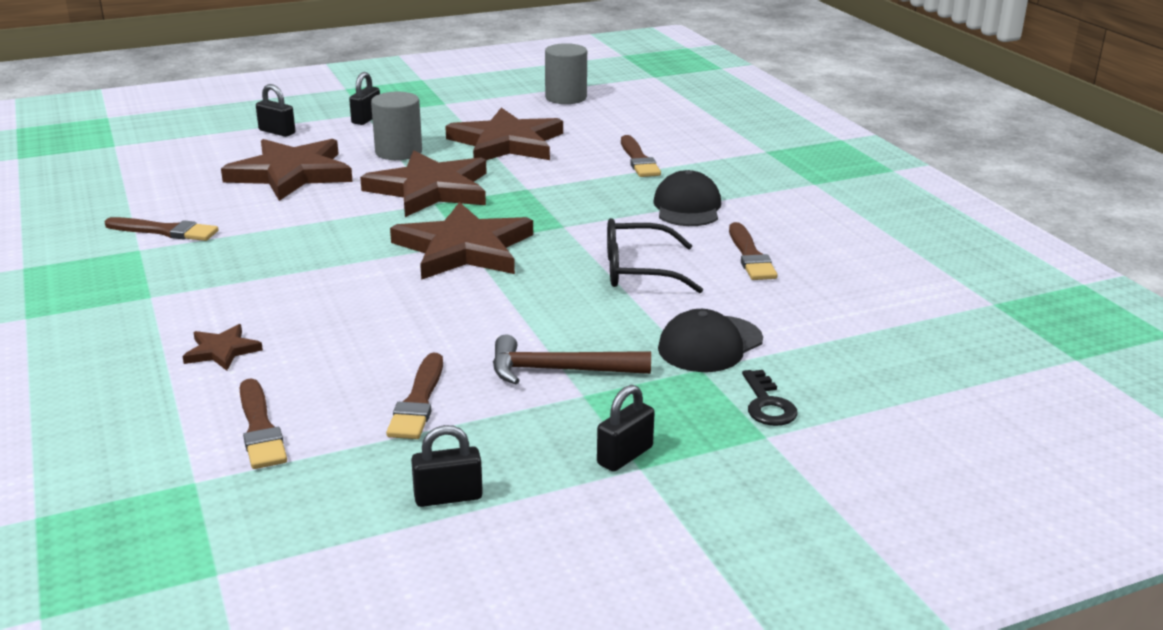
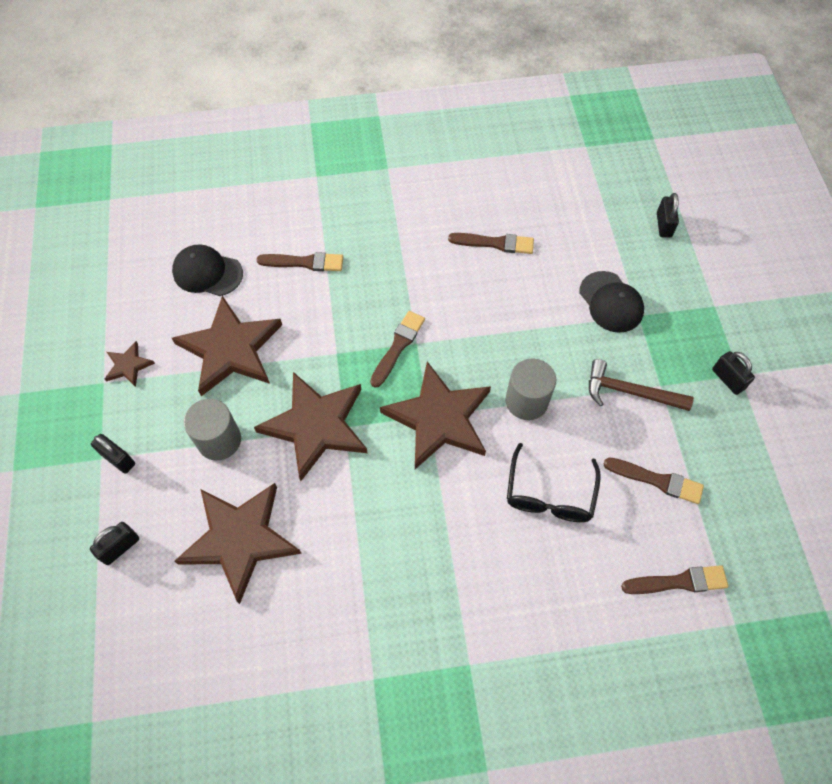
camera: 75 degrees left, 35 degrees up
(165, 231) = (340, 656): brown brush -> brown brush (398, 346)
(222, 351) = (570, 606): brown star -> brown star (128, 365)
(448, 497) = (761, 478): black padlock -> black padlock (663, 225)
(559, 370) = (630, 392): brown hammer -> brown hammer turned 90 degrees clockwise
(566, 97) = (134, 280): grey cylinder -> grey cylinder (526, 401)
(637, 271) = (502, 314): black glasses -> black glasses (549, 495)
(687, 207) = (406, 256): black cap -> black cap (207, 272)
(767, 404) = (682, 294): black key -> none

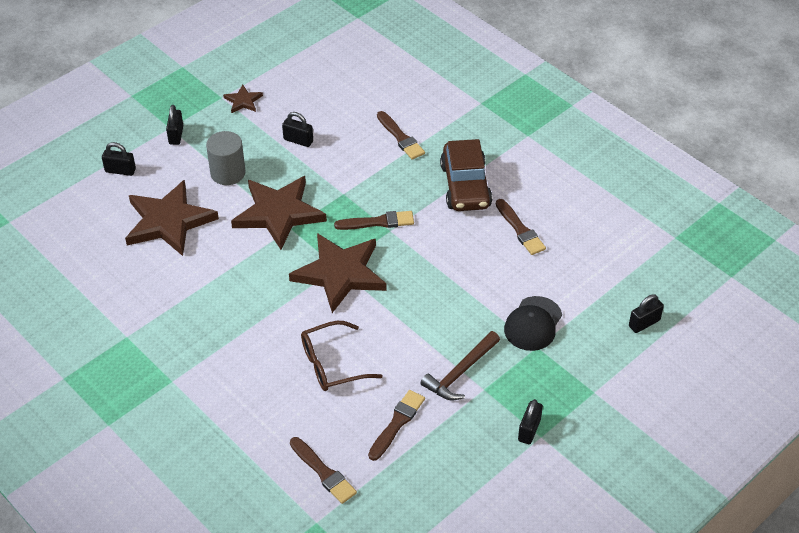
camera: 55 degrees right, 15 degrees down
(207, 272) = (346, 96): black cap -> none
(231, 349) = (298, 140): brown star -> black padlock
(409, 251) = (465, 186): none -> brown car
(526, 401) = (397, 315): grey cylinder -> none
(549, 495) = (331, 364): black glasses -> brown glasses
(630, 392) = (460, 372): brown hammer -> brown hammer turned 120 degrees counterclockwise
(657, 480) = (397, 423): brown brush -> brown brush turned 135 degrees counterclockwise

